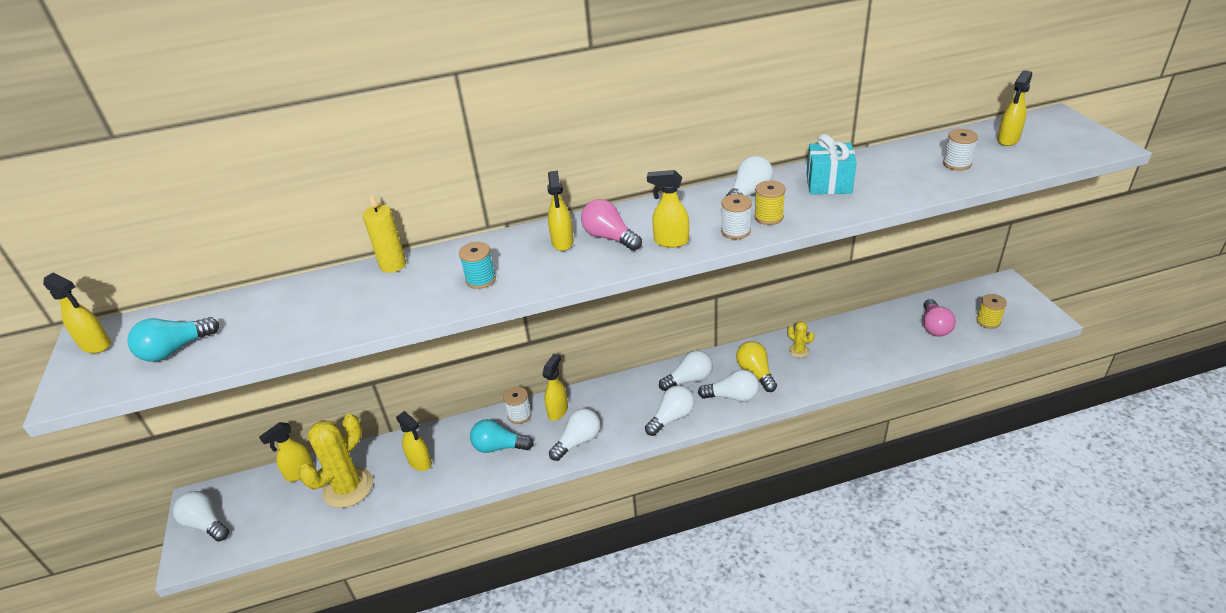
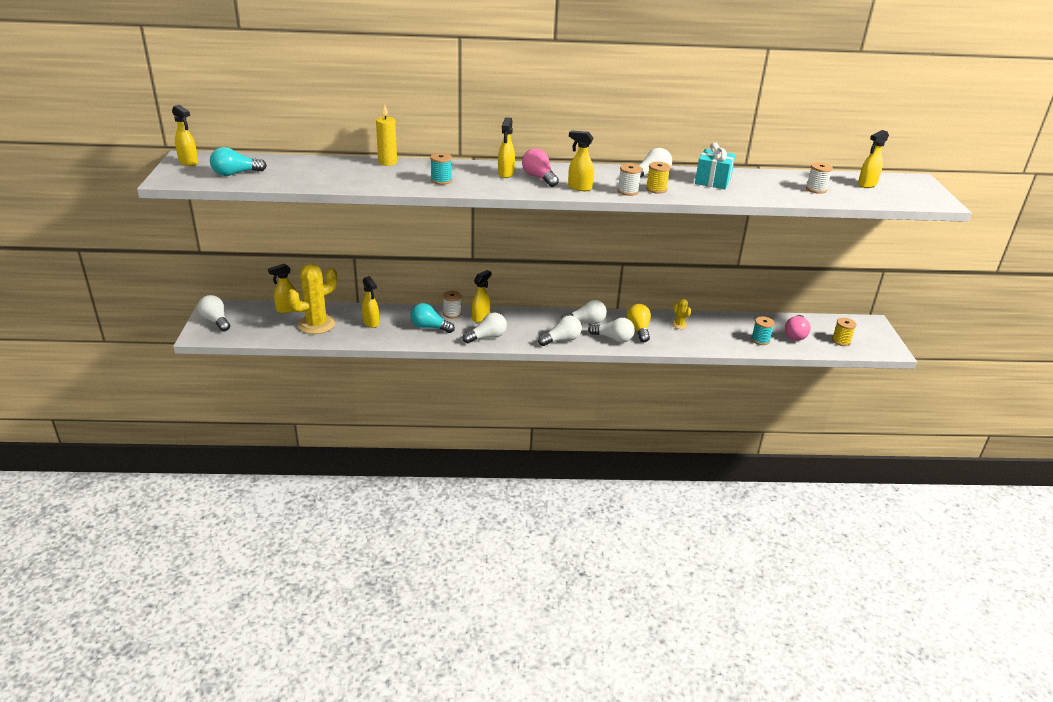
camera: 10 degrees right, 5 degrees down
(900, 347) = (760, 340): none -> turquoise spool

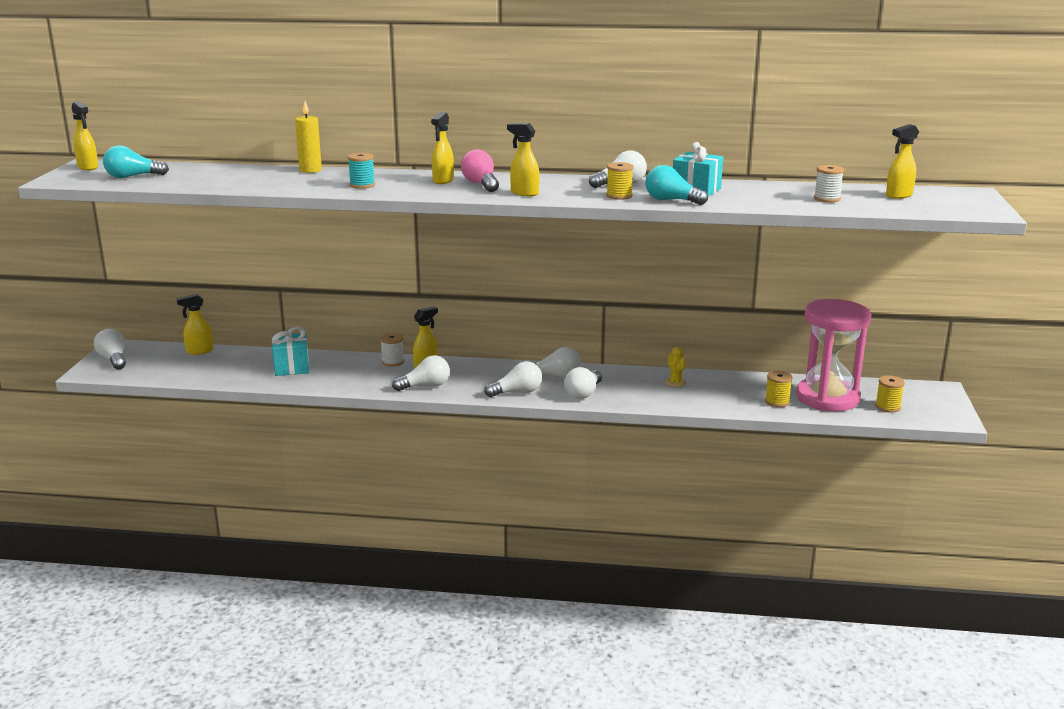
camera: 10 degrees right, 10 degrees down
(316, 324) = (227, 367): yellow cactus -> none
(371, 323) = (292, 367): yellow spray bottle -> turquoise gift
(429, 327) = (359, 374): turquoise light bulb -> turquoise light bulb (671, 200)
(613, 338) = (583, 393): white light bulb -> white light bulb turned 90 degrees clockwise
(628, 191) = (582, 197): white spool -> none
(638, 330) = (620, 386): yellow light bulb -> none
(760, 340) = (777, 402): turquoise spool -> yellow spool
(795, 334) = (827, 398): pink light bulb -> pink hourglass

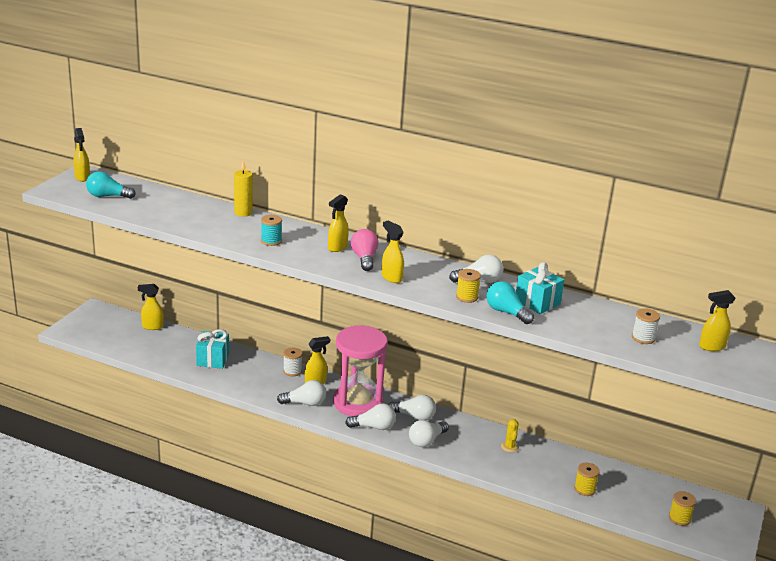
camera: 15 degrees right, 5 degrees up
(113, 359) = (87, 321): white light bulb -> none
(827, 398) = (632, 495): pink hourglass -> pink hourglass (358, 403)

